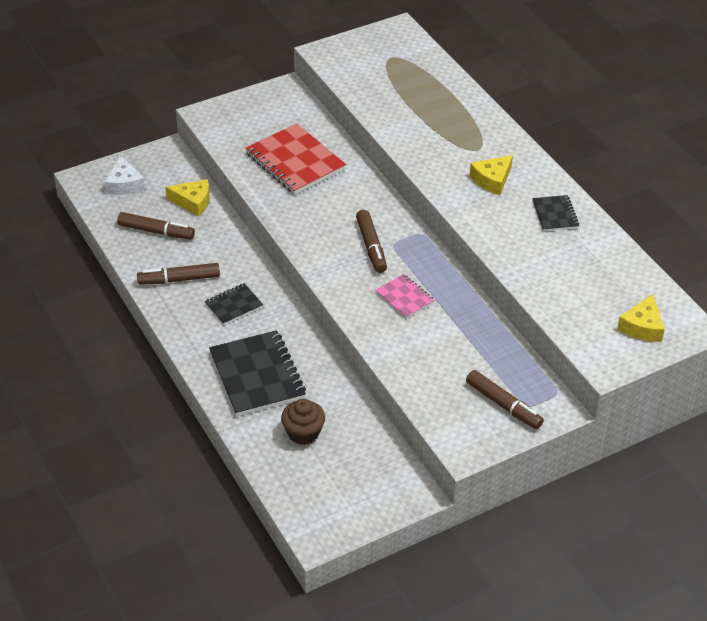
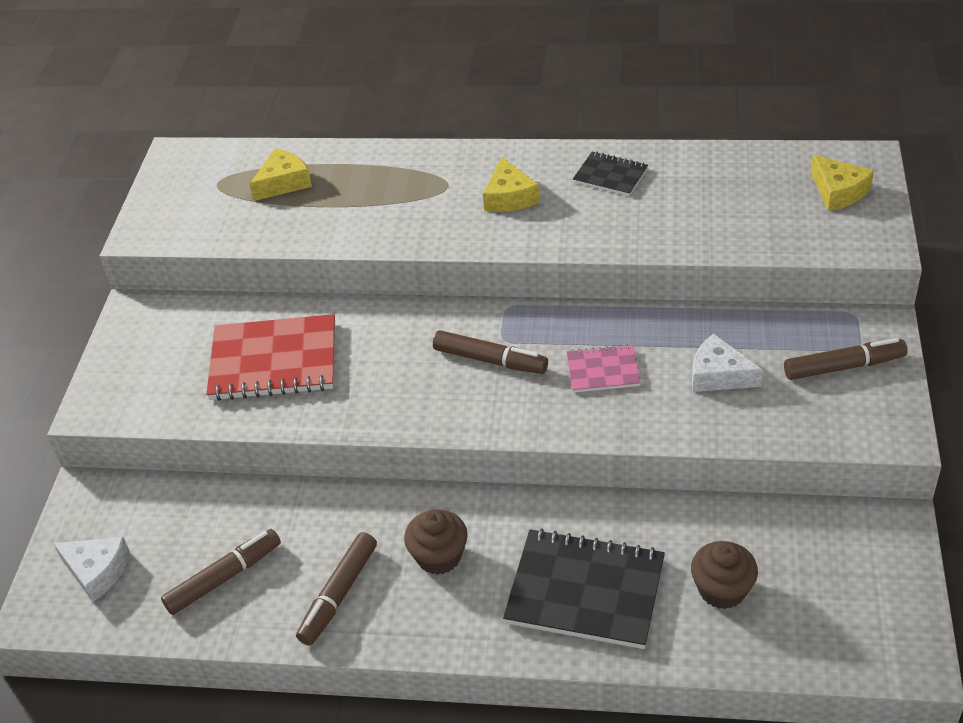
camera: 50 degrees left, 0 degrees up
(193, 202) = (208, 510): yellow cheese -> yellow cheese (283, 182)
(234, 305) = (439, 556): black notebook -> brown cupcake
(445, 350) = (718, 375): none -> white cheese

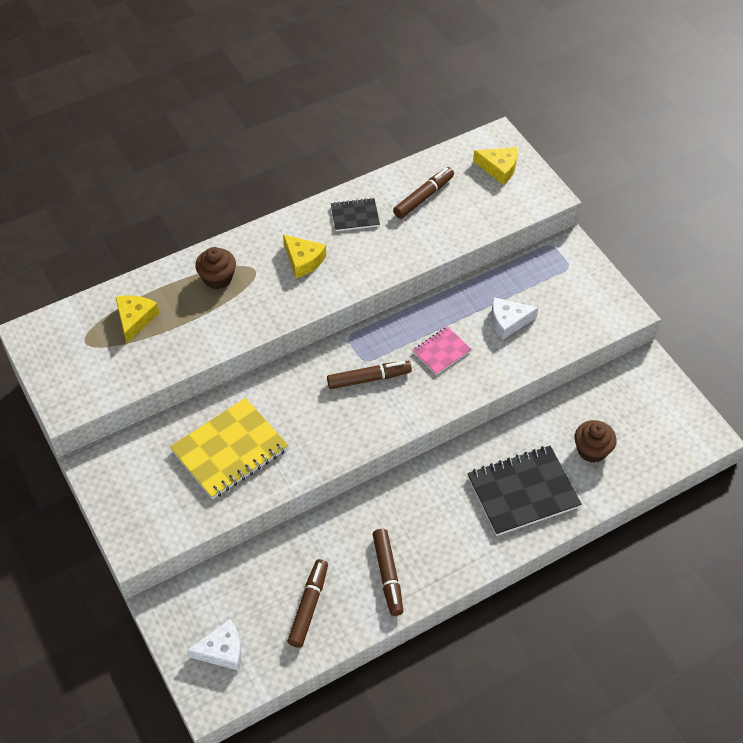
camera: 40 degrees left, 10 degrees up
(274, 361) = (229, 450): red notebook -> yellow notebook
(439, 556) = (425, 518): brown cupcake -> brown cupcake (217, 278)
(844, 367) = (570, 282): brown marker -> brown marker (424, 197)

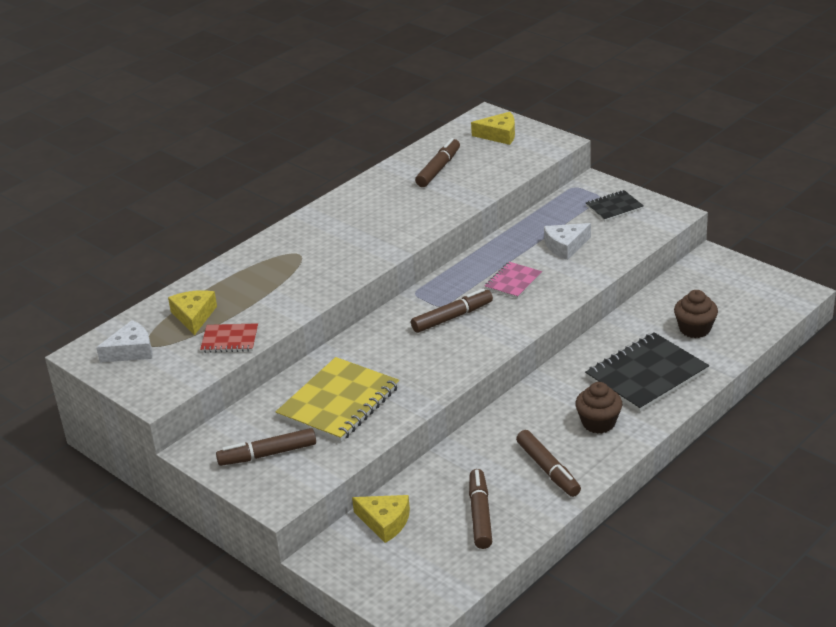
camera: 15 degrees left, 20 degrees down
(147, 491) = (267, 454): none -> brown marker
(154, 359) = (230, 340): none -> red notebook
(217, 278) = (264, 268): brown cupcake -> brown cupcake (598, 423)
(222, 650) = (407, 574): white cheese -> white cheese (131, 351)
(303, 260) = (344, 236): yellow cheese -> yellow cheese (385, 522)
(355, 216) = (378, 196): black notebook -> black notebook (614, 207)

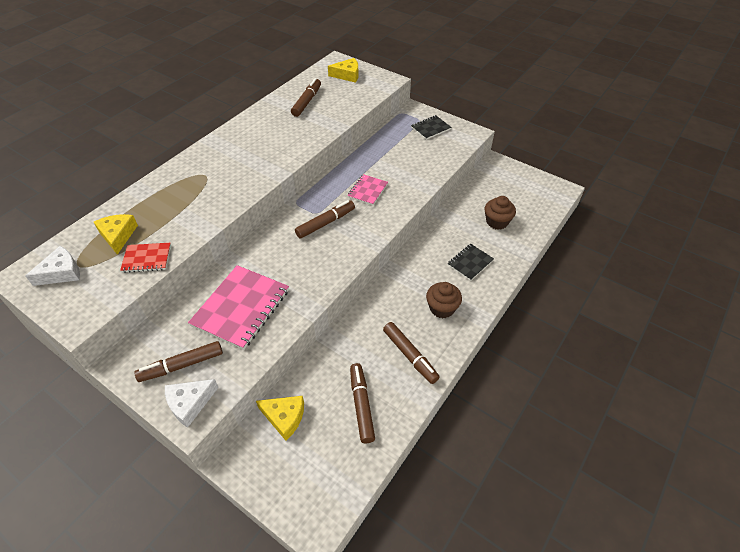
camera: 10 degrees left, 15 degrees up
(339, 402) = (241, 308): yellow notebook -> pink notebook
(565, 246) = (401, 160): white cheese -> white cheese (190, 403)
(646, 375) = (470, 263): black notebook -> black notebook, size x0.53

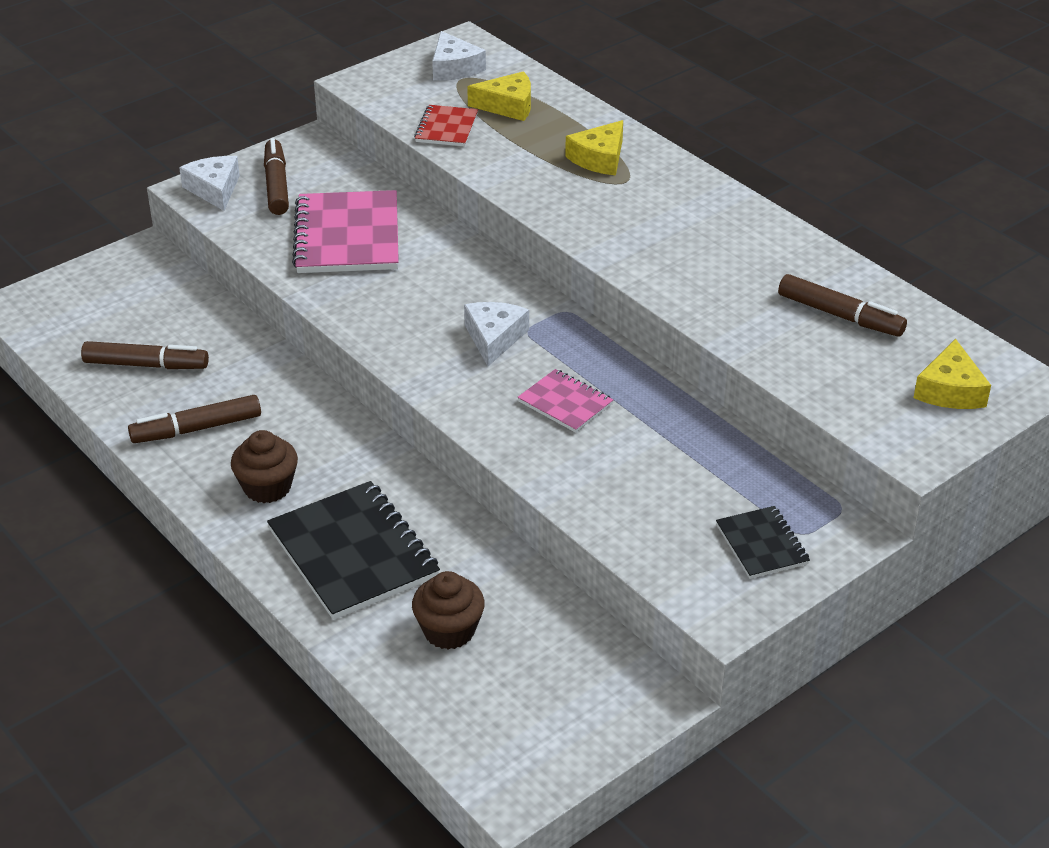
camera: 105 degrees right, 10 degrees down
(241, 308) = (347, 236): pink notebook -> pink notebook turned 45 degrees clockwise
(284, 417) = (174, 295): yellow cheese -> yellow cheese (599, 158)
(325, 223) = (494, 338): brown marker -> white cheese
(470, 263) = (353, 554): black notebook -> black notebook, size x1.88

